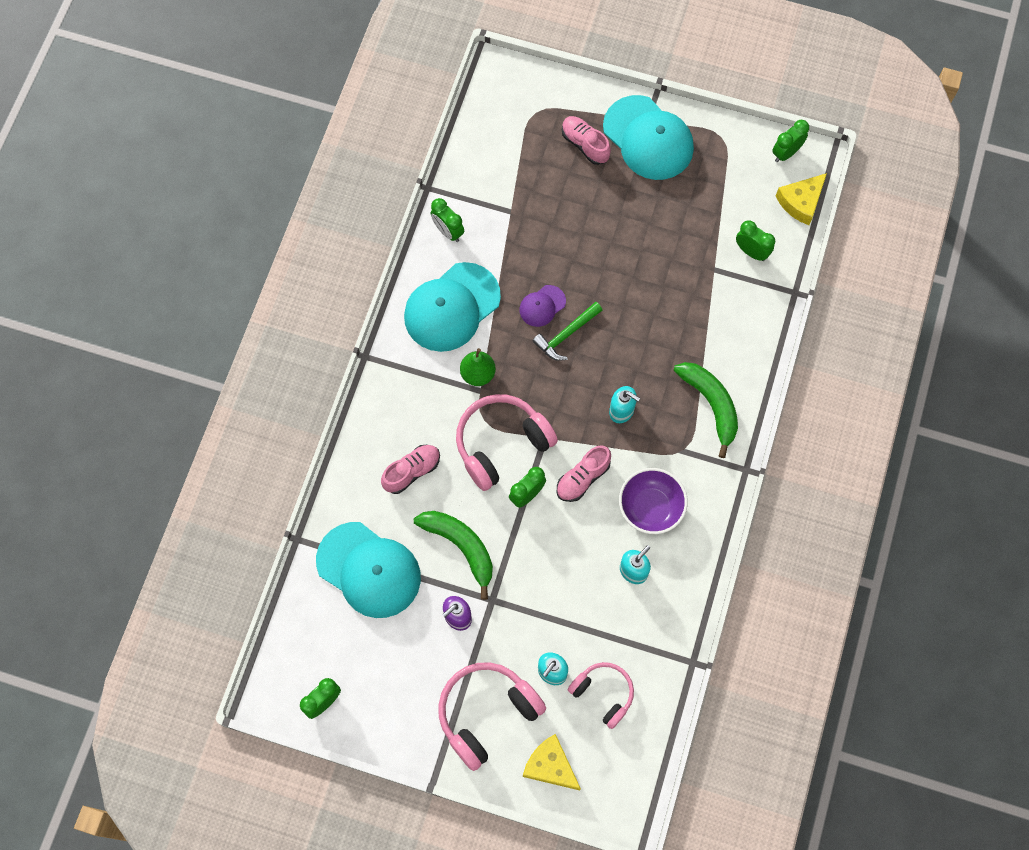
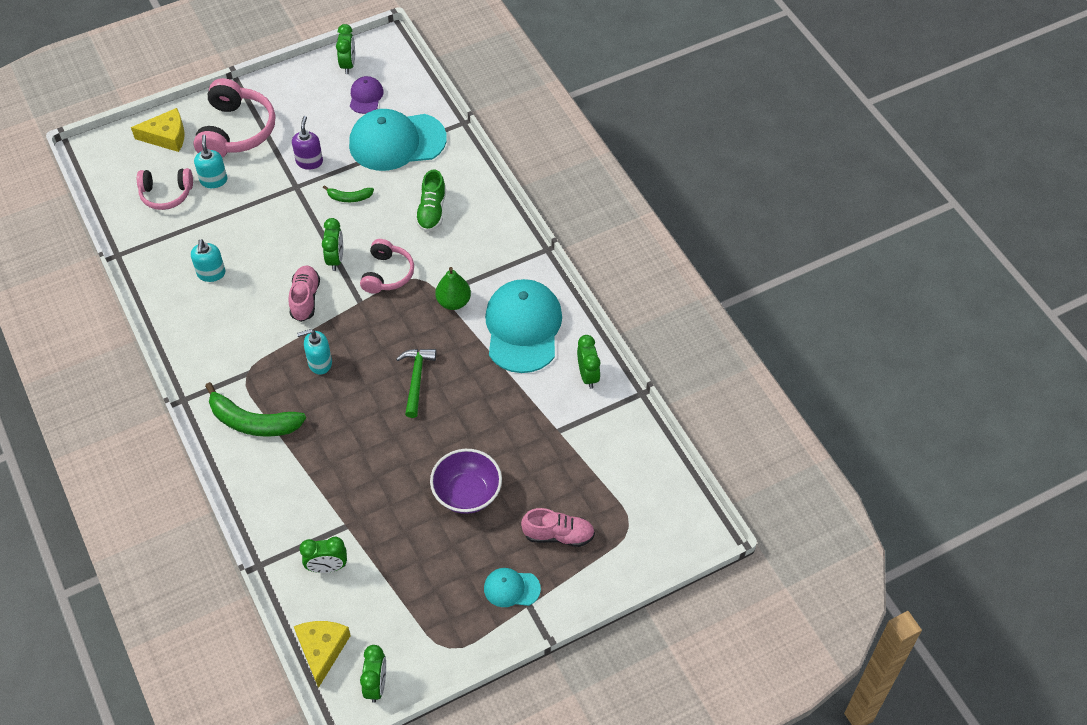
camera: 135 degrees right, 15 degrees down
(412, 471) = (432, 211): pink shoe -> green shoe
(448, 231) = (588, 375): green clock -> green clock turned 75 degrees clockwise
(461, 546) = (349, 197): green banana -> green banana, size x0.51
(501, 444) = (387, 274): pink headphones -> pink headphones, size x0.62
(542, 306) = (457, 384): purple cap -> purple cap (366, 96)
(648, 138) = (511, 588): turquoise cap -> turquoise cap, size x0.48
(650, 507) = (235, 319): purple bowl -> purple bowl (467, 493)

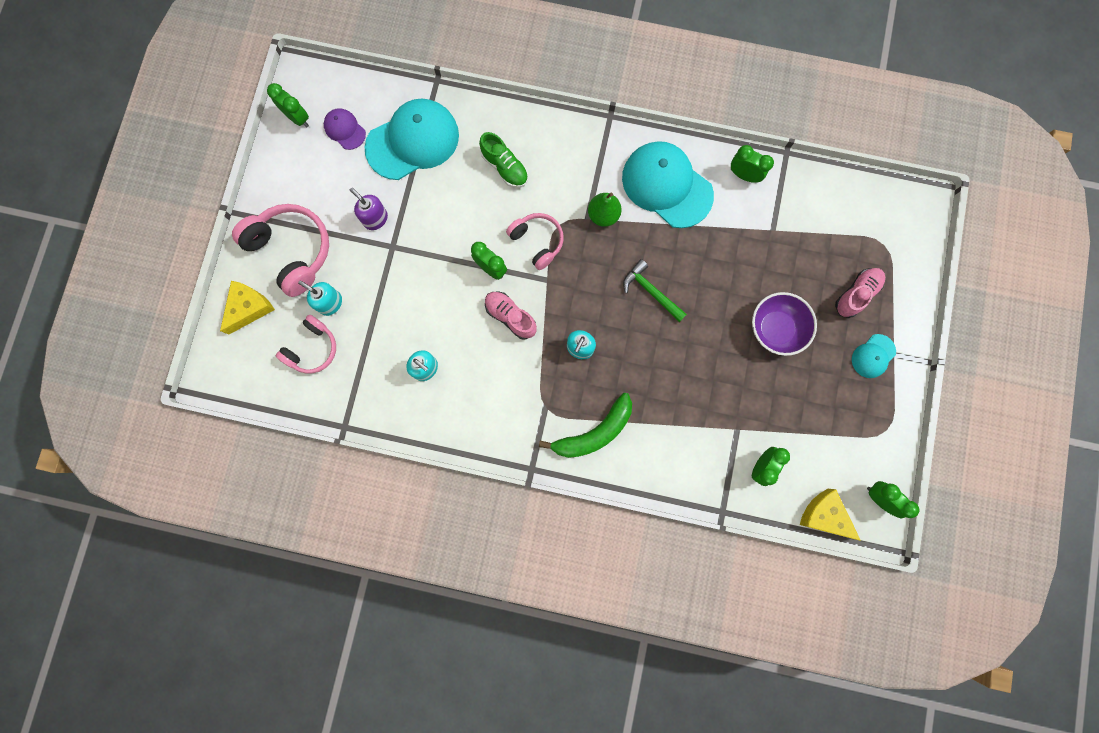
camera: 50 degrees left, 25 degrees up
(349, 197) = (439, 215): green banana -> none
(397, 142) = (413, 141): turquoise cap -> turquoise cap turned 150 degrees counterclockwise

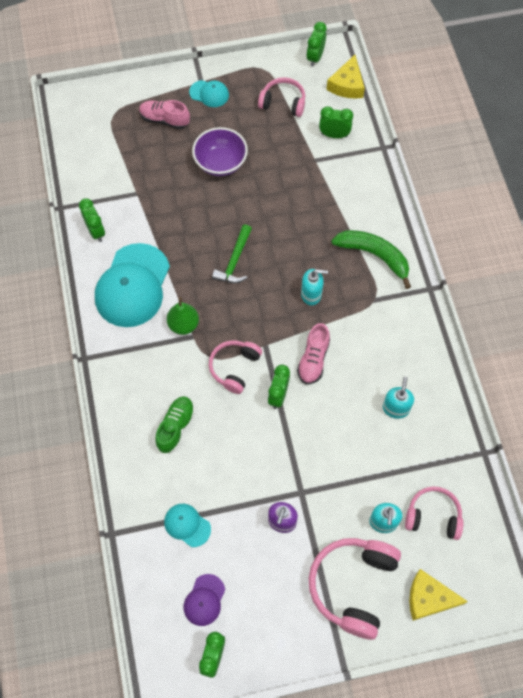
camera: 115 degrees left, 15 degrees down
(413, 141) = (187, 525): turquoise cap -> turquoise cap, size x0.48
(743, 175) = (96, 231): green clock -> green clock turned 150 degrees clockwise
(828, 431) = (283, 103): none -> pink headphones

